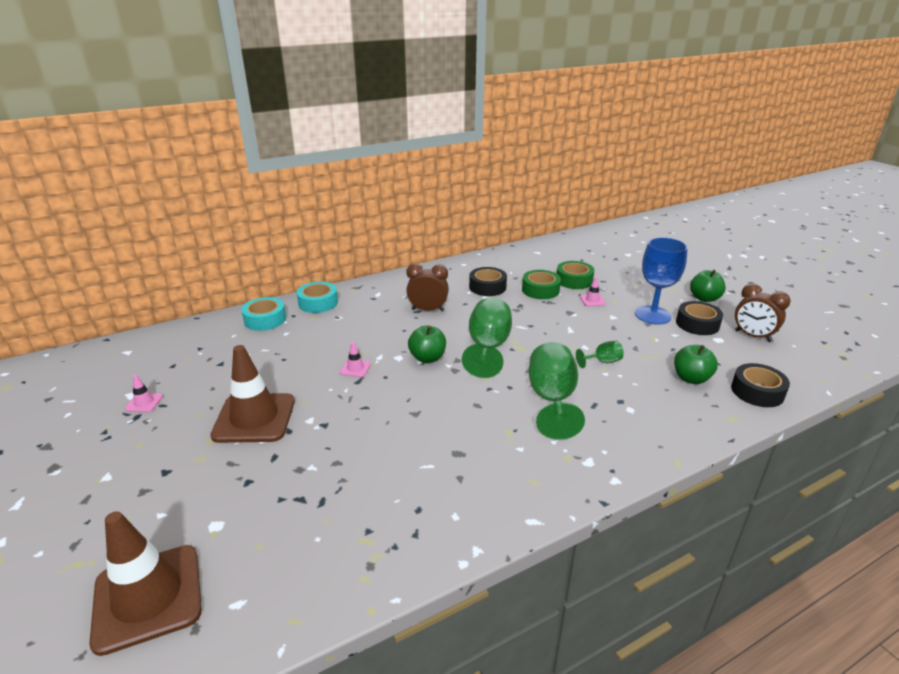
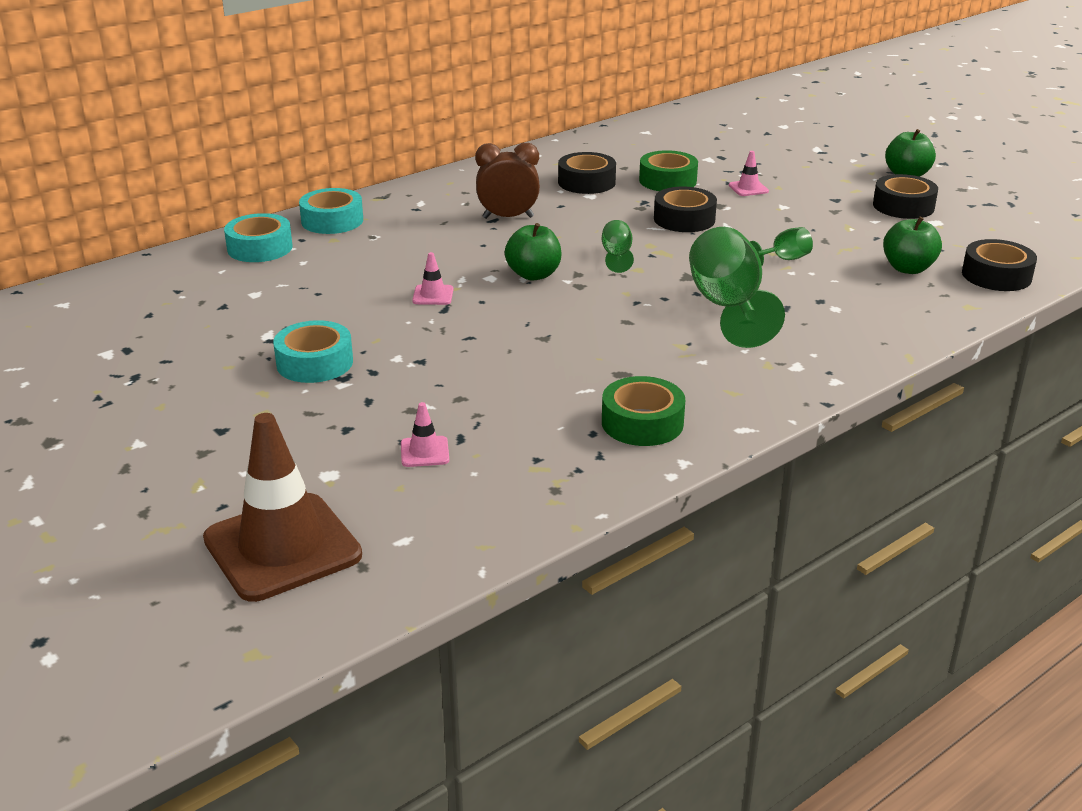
camera: 10 degrees left, 0 degrees up
(144, 403) = (135, 360): pink traffic cone -> pink traffic cone (424, 452)
(254, 418) = (315, 363): brown traffic cone -> turquoise tape
(488, 347) = (616, 256): green goblet -> green goblet, size x0.49
(542, 321) = (684, 219): none -> black tape
(574, 280) = (713, 165): green tape -> green tape (642, 423)
(652, 315) = (839, 200): blue goblet -> none
(752, 336) = (981, 215): brown clock -> none

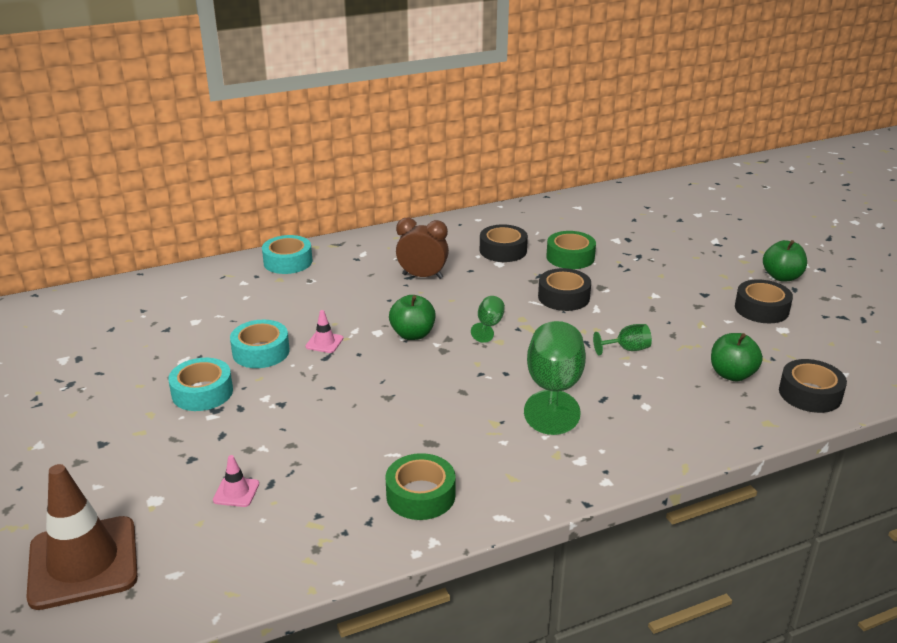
camera: 15 degrees right, 0 degrees up
(260, 248) = (222, 280): turquoise tape -> turquoise tape (261, 352)
(748, 188) = (634, 273): pink traffic cone -> none

